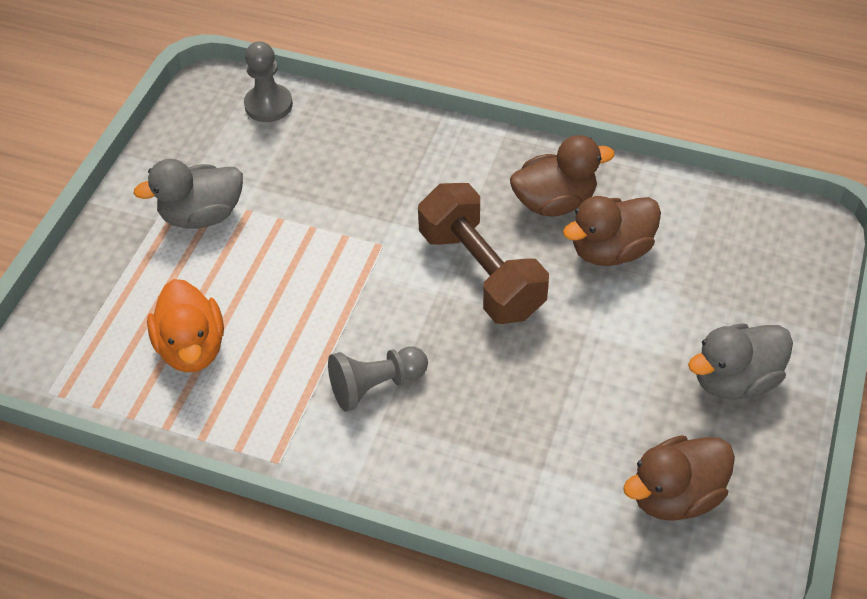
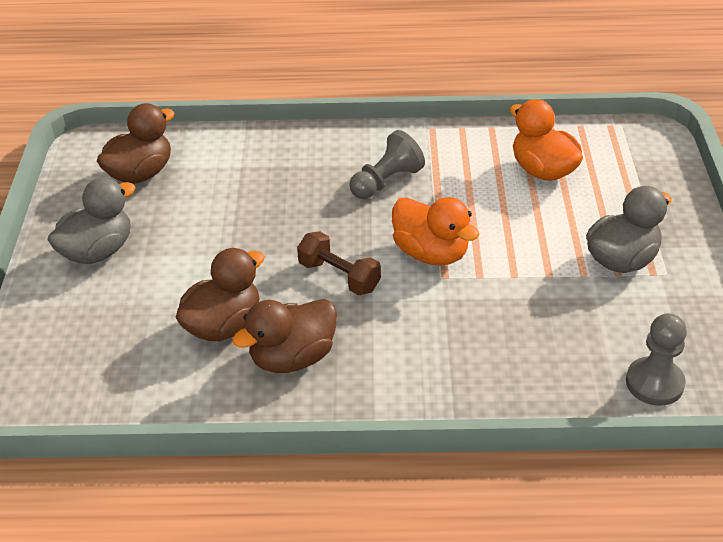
camera: 160 degrees right, 10 degrees down
(377, 274) = (431, 253): none -> orange duck
(481, 273) = (339, 276): brown dumbbell -> brown dumbbell, size x0.58

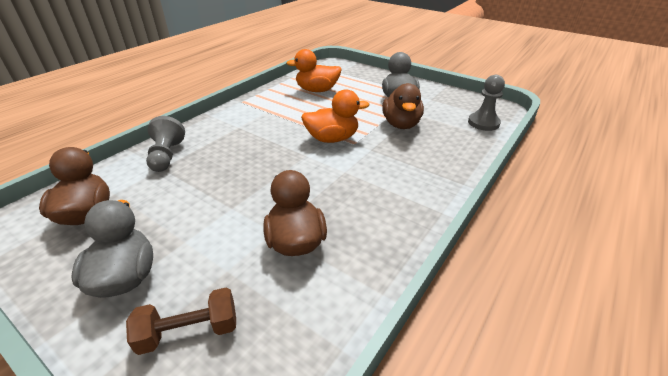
camera: 55 degrees left, 5 degrees down
(292, 358) = (360, 223): brown duck -> brown duck (401, 124)
(339, 276) = (311, 174): brown dumbbell -> brown dumbbell (189, 331)
(386, 181) = (259, 128): grey pawn -> grey pawn (167, 156)

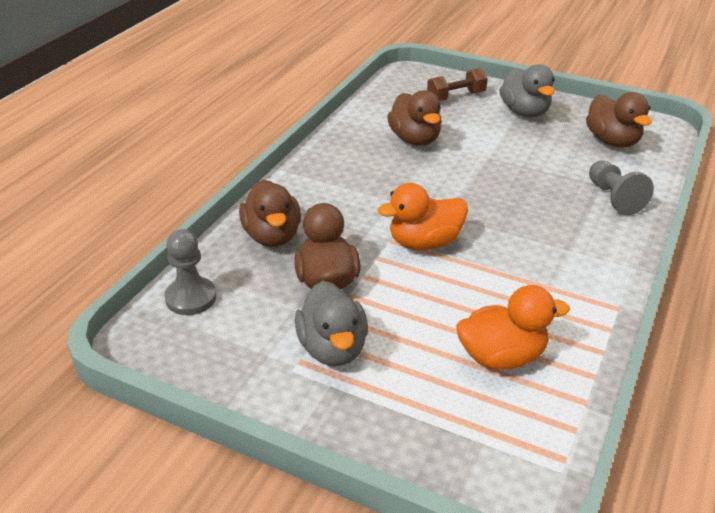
camera: 170 degrees right, 0 degrees up
(442, 152) = (272, 236): none -> brown duck

